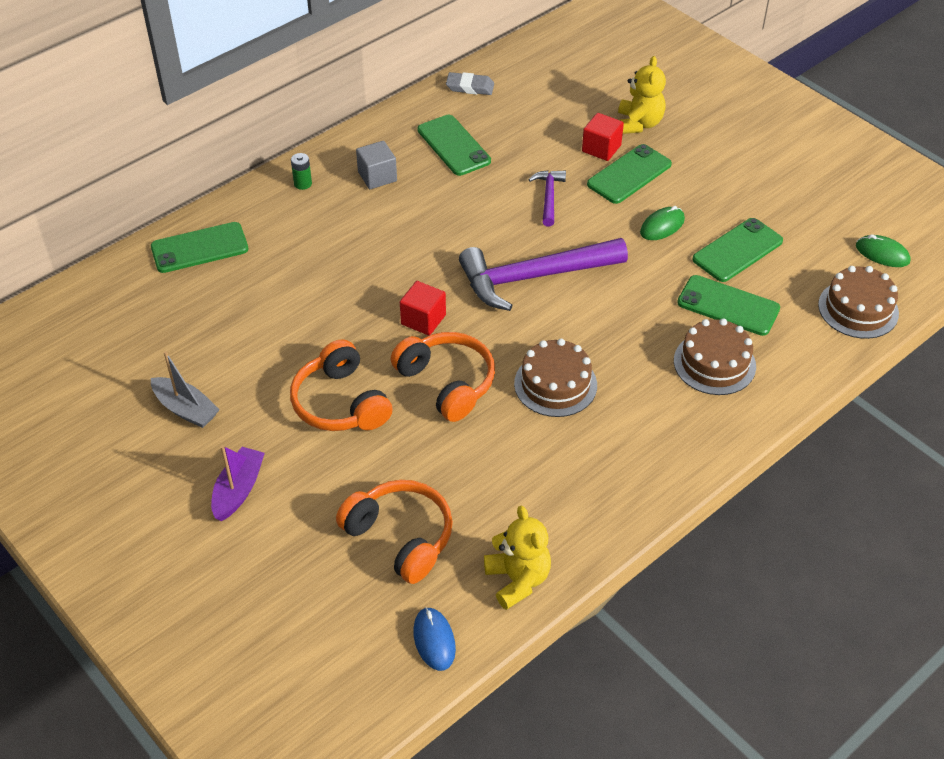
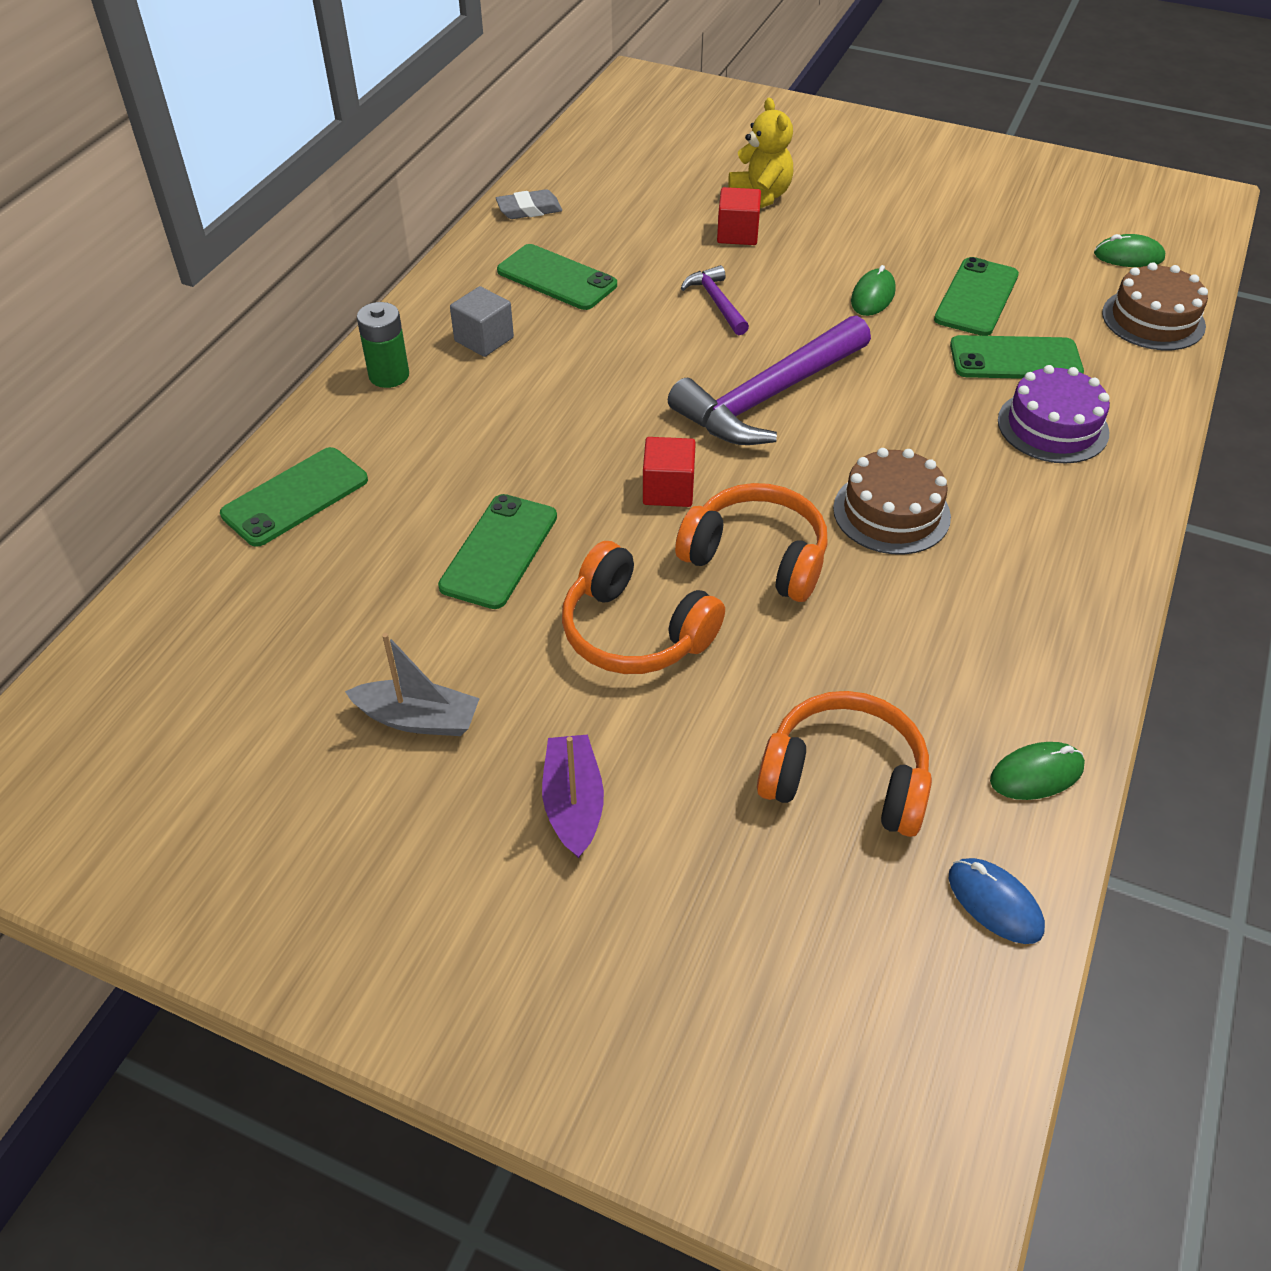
camera: 25 degrees left, 0 degrees up
(303, 183) = (389, 375): green battery -> green battery, size x1.56
(517, 580) = (1036, 774): yellow teddy bear -> green mouse
(629, 174) = (791, 252): green phone -> green phone (499, 551)
(714, 363) = (1052, 426): brown cake -> purple cake

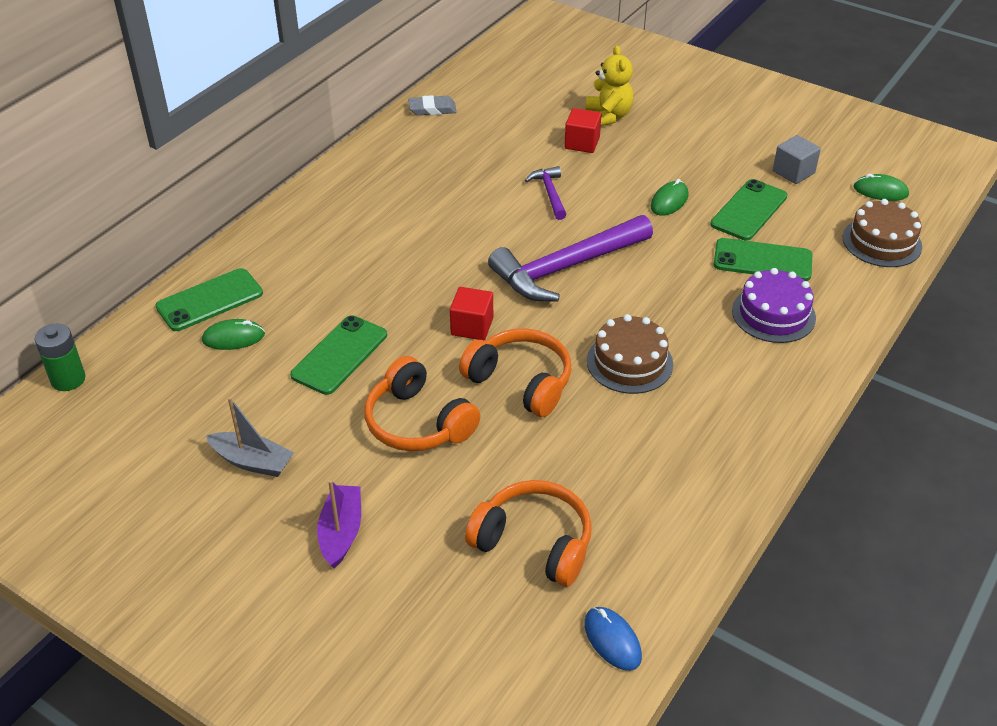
camera: 10 degrees right, 5 degrees down
(389, 375) = (297, 221): green battery -> green battery (68, 379)
(484, 339) = (371, 203): grey cube -> grey cube (793, 172)
(557, 278) = (437, 163): green phone -> none
(1036, 774) = (672, 559): green mouse -> green mouse (233, 338)

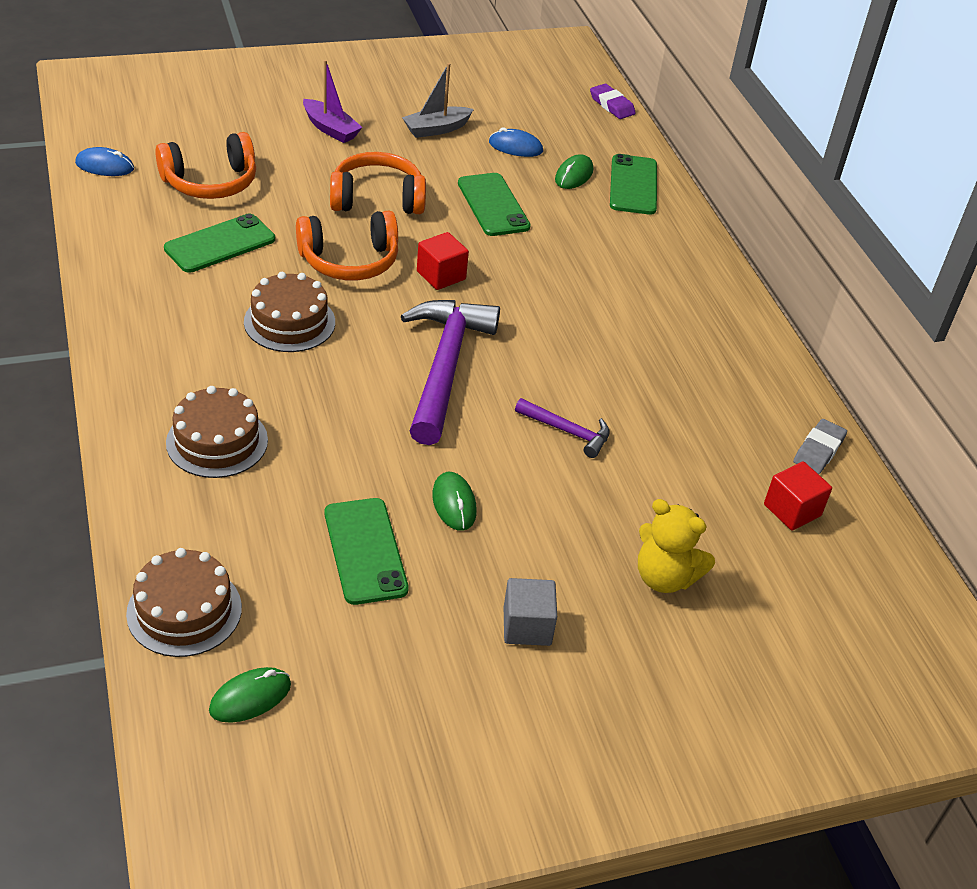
camera: 125 degrees right, 0 degrees up
(68, 379) = (612, 105): green battery -> purple eraser
(225, 395) = (515, 147): none -> blue mouse
(582, 143) = (632, 516): red cube -> red cube (792, 510)
(762, 260) = (286, 495): green phone -> green phone (220, 244)
(773, 314) = (217, 441): purple cake -> brown cake
(793, 172) = (378, 650): grey cube -> grey cube (527, 626)

